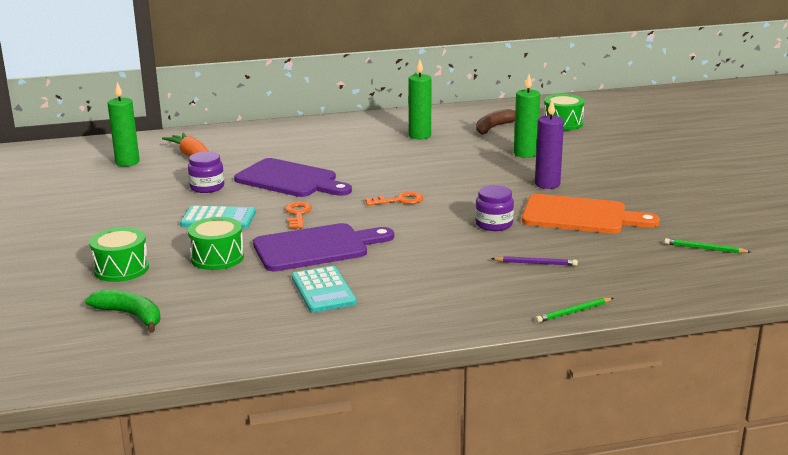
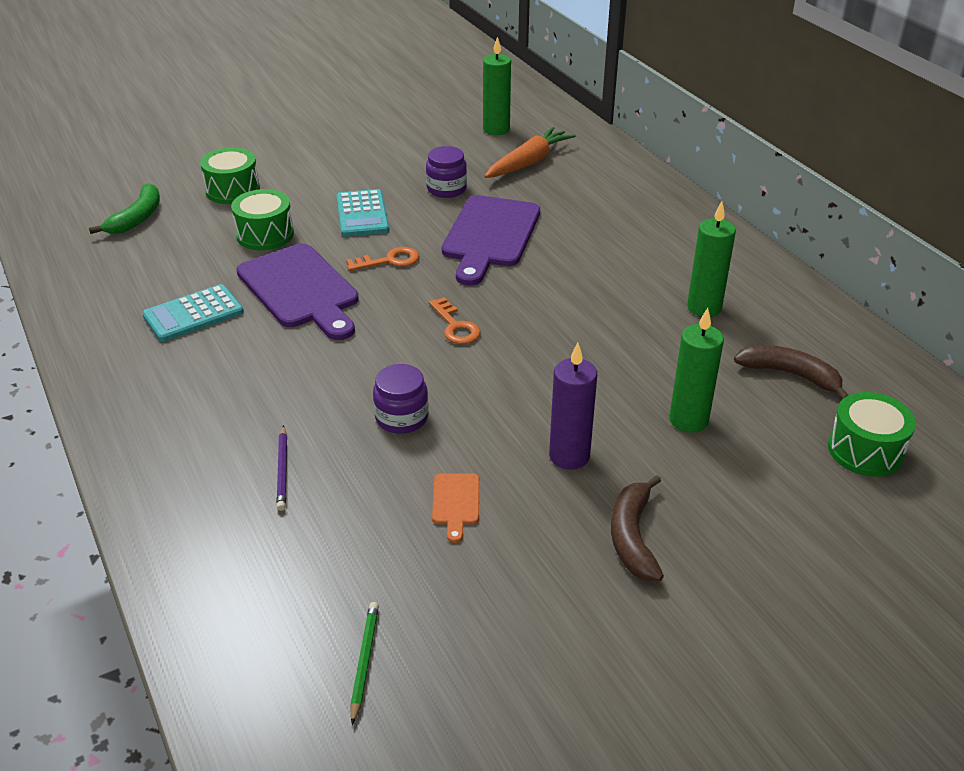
camera: 75 degrees right, 15 degrees up
(573, 312) = (142, 518): green pencil -> none
(580, 216) = (456, 502): orange cutting board -> orange cutting board, size x0.44
(617, 178) = (633, 537): none -> brown banana

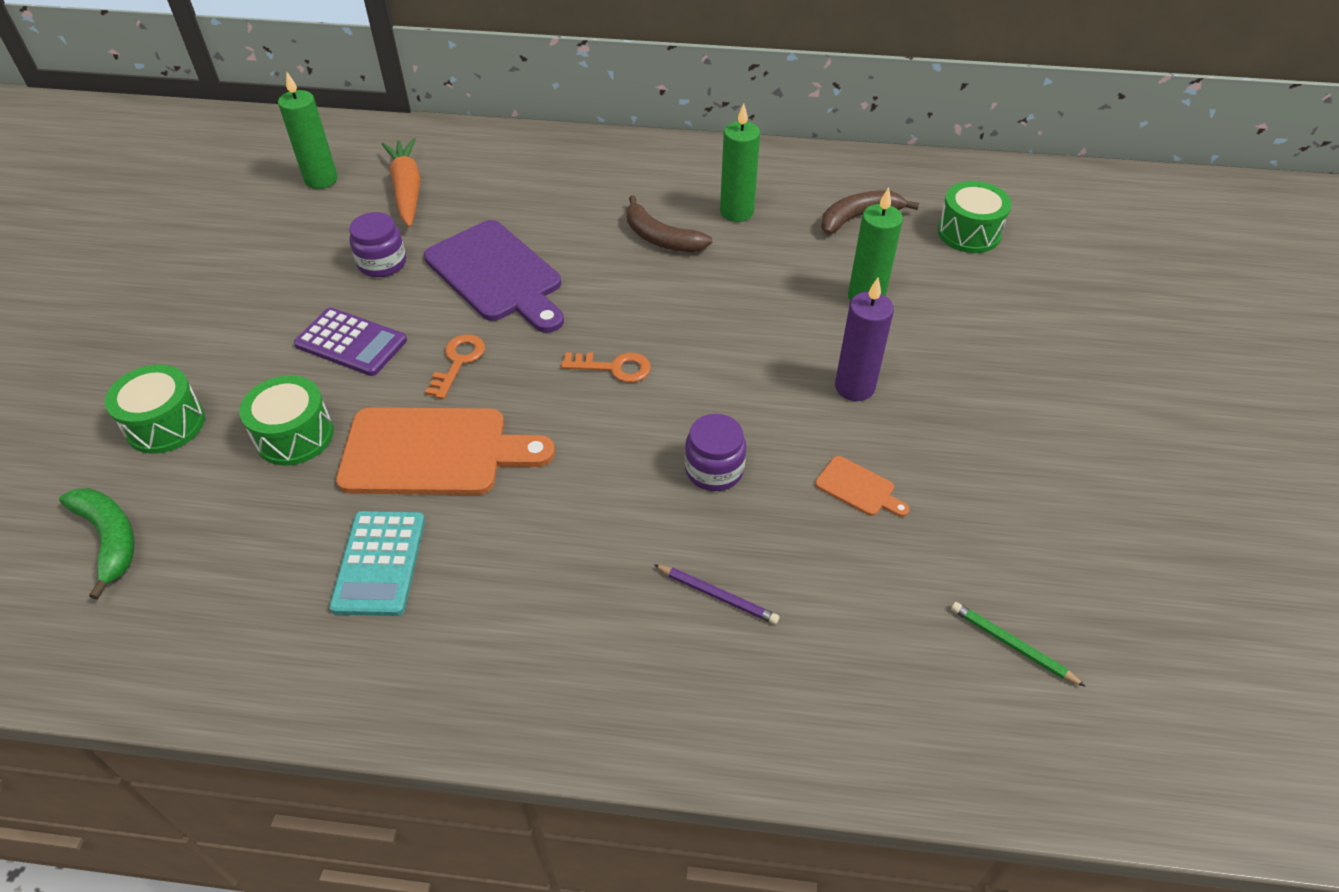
camera: 55 degrees left, 10 degrees up
(300, 290) = (434, 452): purple cutting board -> orange cutting board
(362, 214) = (351, 342): turquoise calculator -> purple calculator
(633, 537) = (975, 401): brown banana -> brown banana (661, 238)

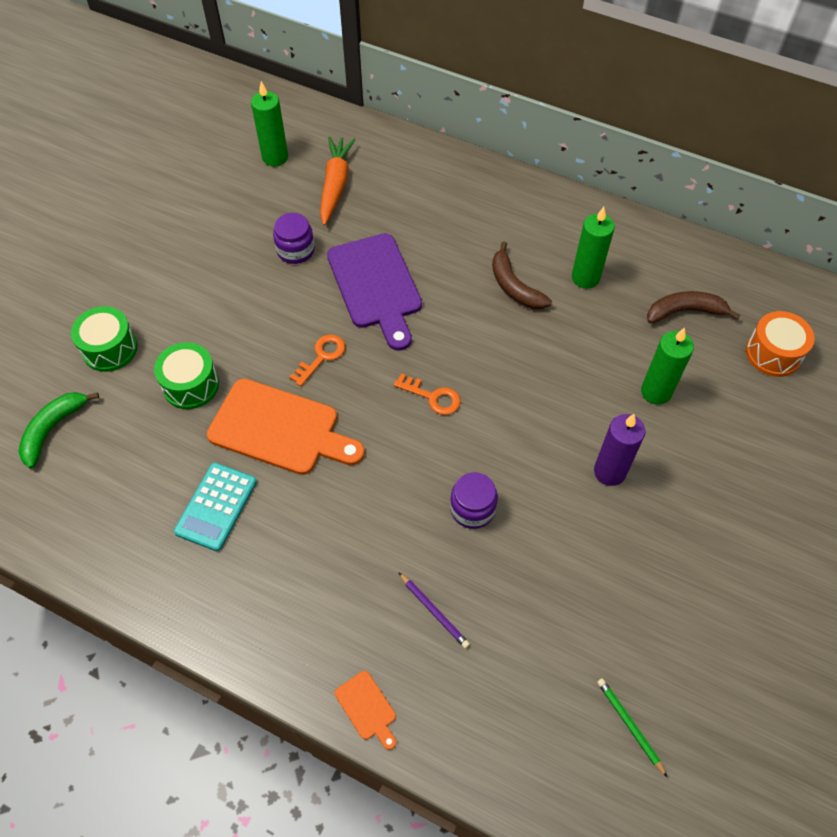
camera: 20 degrees right, 10 degrees up
(109, 539) = (53, 429): green banana -> green banana turned 135 degrees counterclockwise
(351, 342) = (252, 316): purple calculator -> none
(858, 488) = (573, 560): orange cutting board -> orange cutting board (367, 708)
(969, 233) = (773, 353): green drum -> orange drum

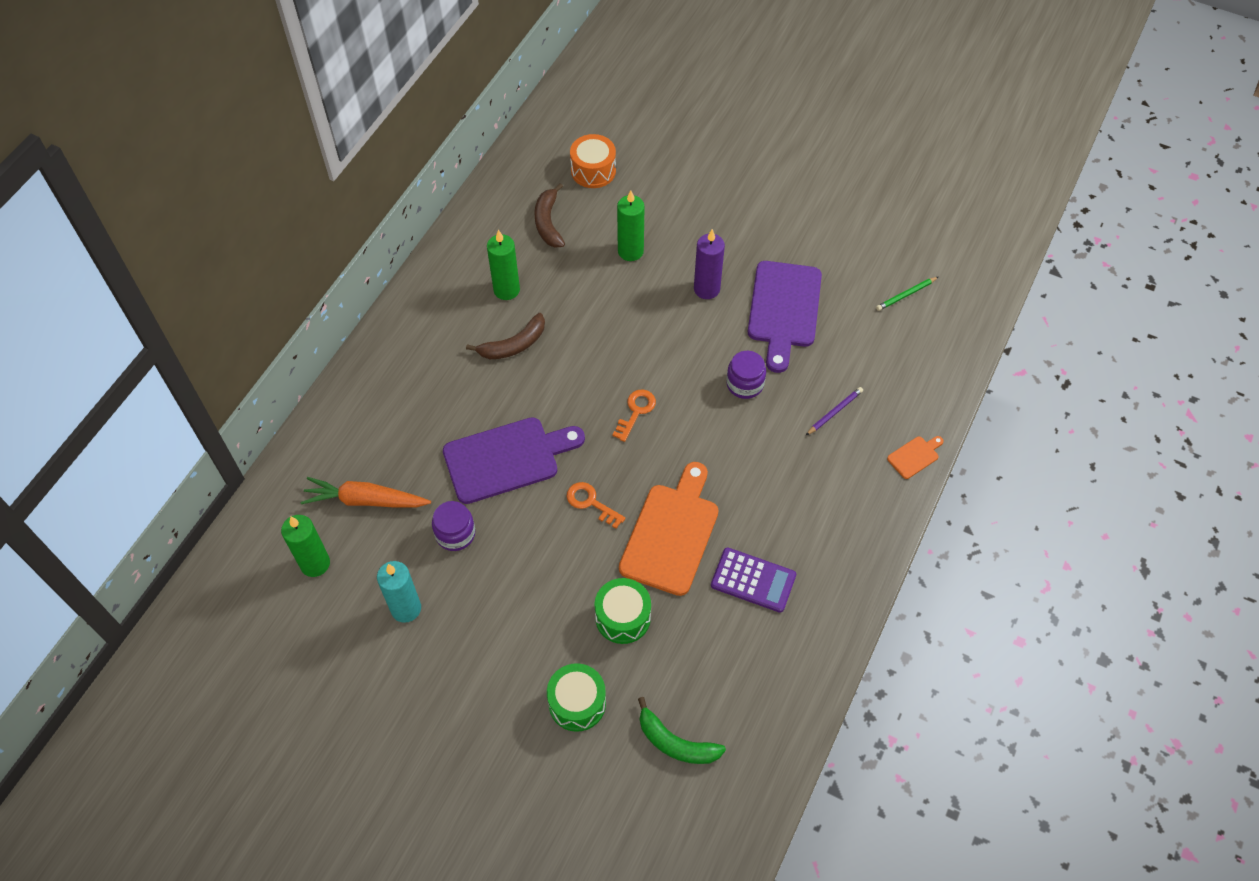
camera: 90 degrees left, 0 degrees up
(216, 507) = (753, 580): turquoise calculator -> purple calculator
(224, 220) = (406, 608): none -> turquoise candle
(587, 560) = (784, 309): none -> purple cutting board

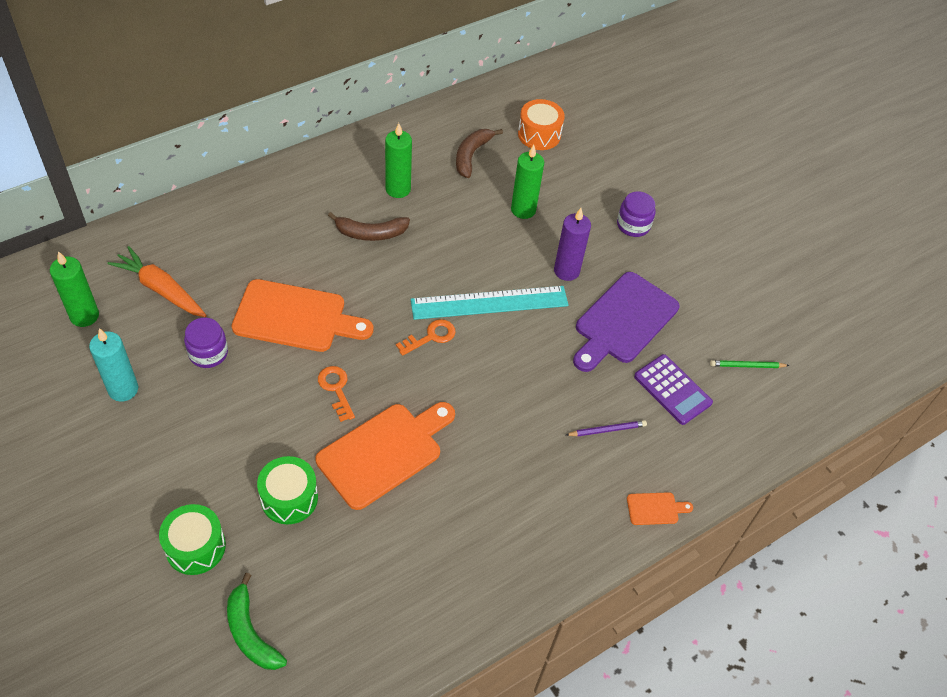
camera: 25 degrees right, 5 degrees down
(507, 459) = (295, 317): purple cutting board -> orange cutting board
(663, 354) = (489, 303): none -> turquoise ruler
(745, 384) = (542, 364): purple jar -> purple jar (633, 225)
(753, 580) = (426, 532): purple calculator -> purple calculator (672, 390)

